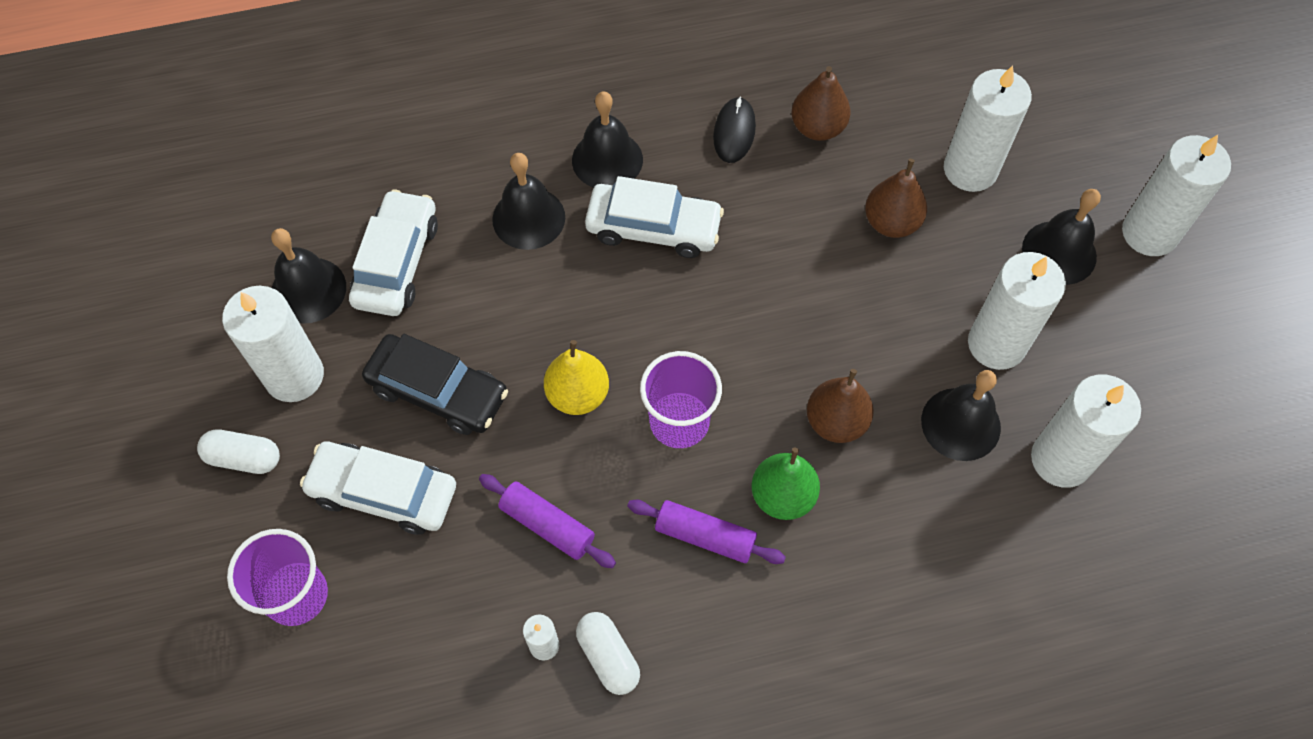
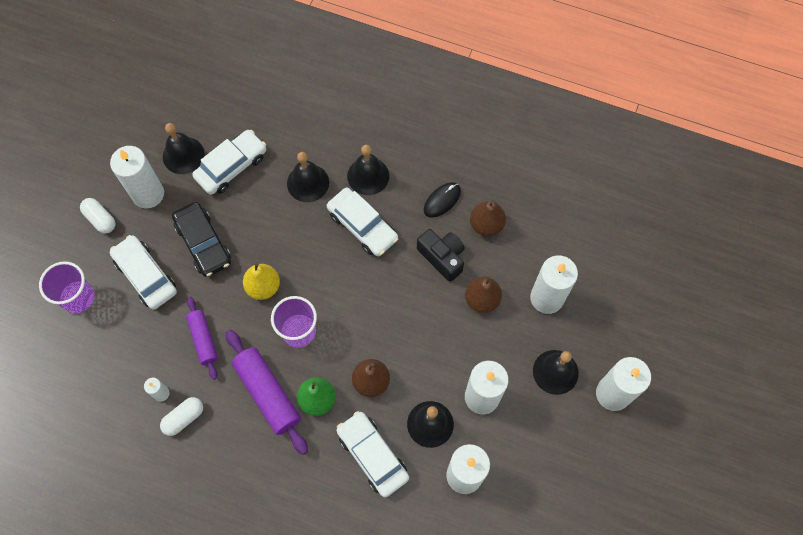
camera: 35 degrees right, 5 degrees up
(608, 657) = (184, 418): white capsule -> white capsule turned 45 degrees clockwise
(705, 536) = (268, 393): purple rolling pin -> purple rolling pin, size x1.60
(795, 202) = (442, 257): none -> black camera
(921, 518) = (373, 455): none -> white car

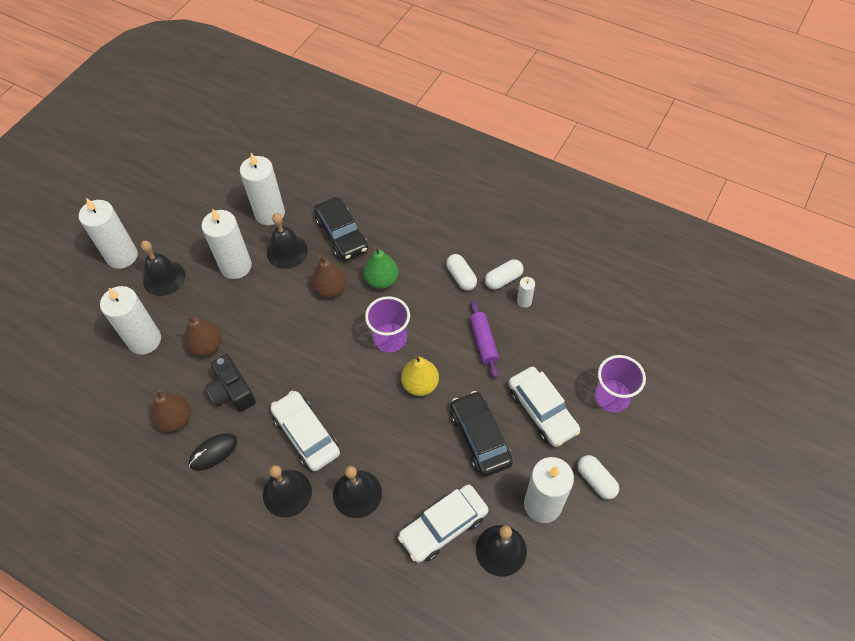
camera: 170 degrees left, 10 degrees down
(230, 415) = (461, 277): none -> white capsule
(268, 393) = (426, 290): purple rolling pin -> none
(373, 455) = (341, 235): white car -> black car

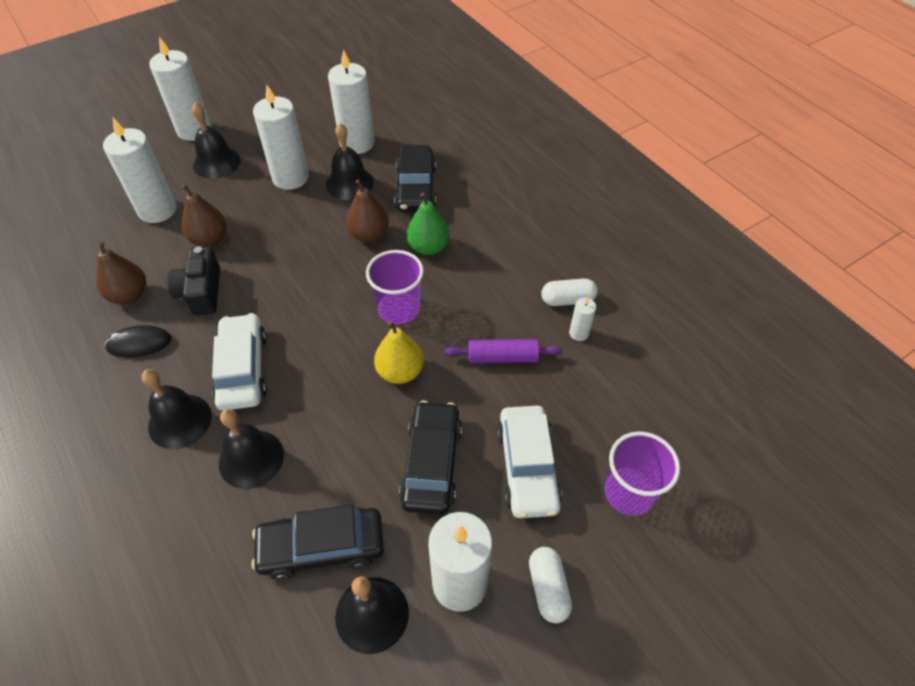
camera: 25 degrees right, 5 degrees down
(443, 526) = (322, 547): white car -> black car
(461, 277) = (519, 278): white capsule -> none
(483, 342) = (502, 357): purple rolling pin -> purple rolling pin turned 75 degrees clockwise

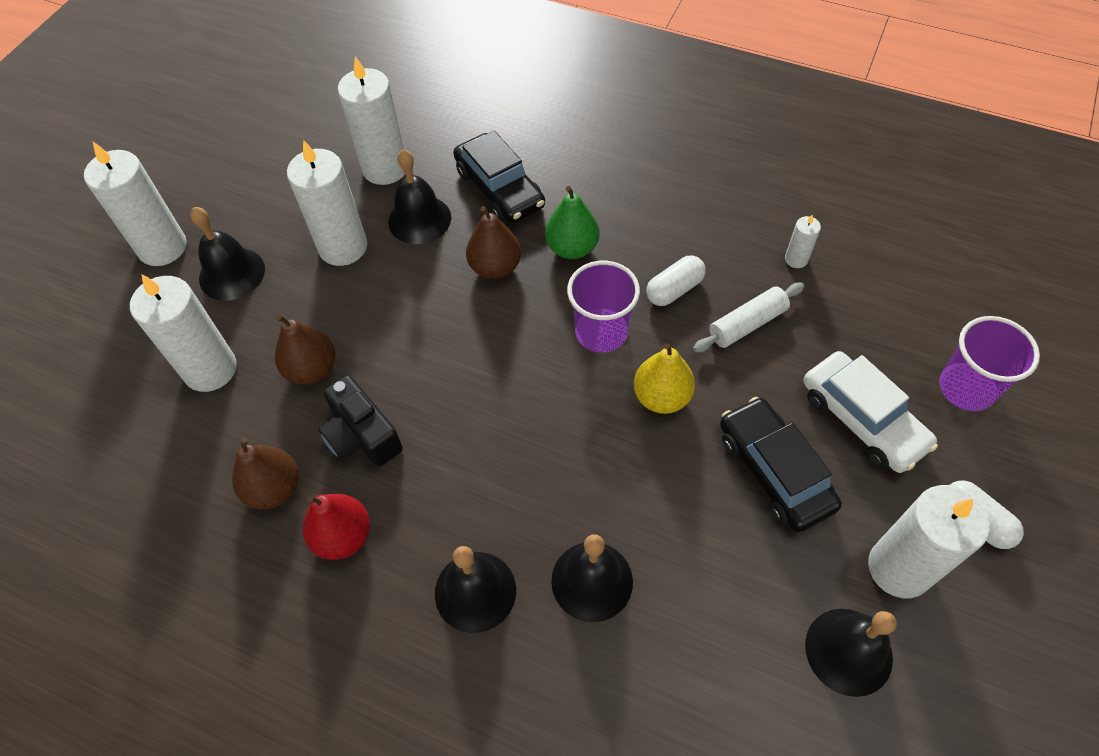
camera: 30 degrees left, 5 degrees up
(139, 343) = (343, 536): black mouse -> red pear
(243, 369) = (492, 493): white car -> none
(322, 547) = (745, 621): black car -> none
(502, 357) = (747, 324): purple rolling pin -> white rolling pin
(567, 300) = (757, 231): white capsule -> white capsule (674, 289)

